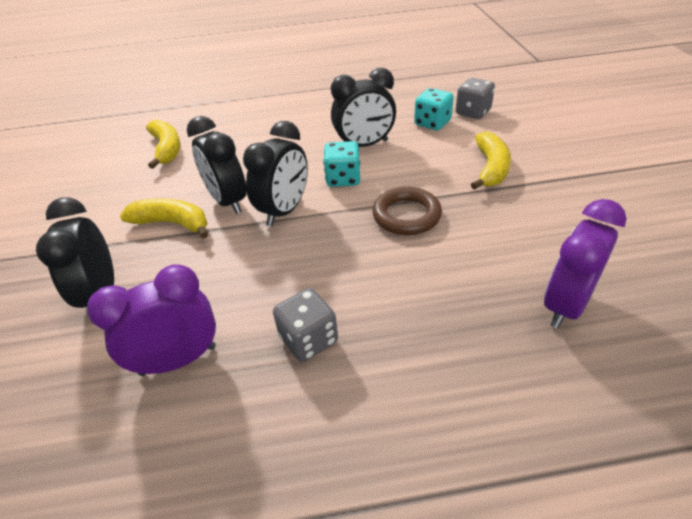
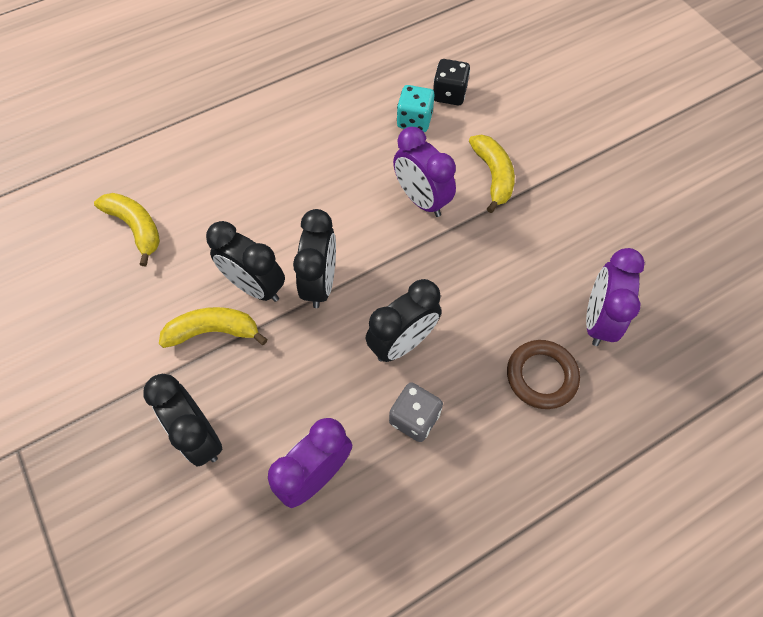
camera: 25 degrees left, 20 degrees up
(343, 178) = (358, 225): turquoise dice -> none
(364, 145) = (358, 170): black clock -> black clock (402, 343)
(406, 215) = (439, 258): brown ring -> brown ring (541, 376)
(411, 173) = (421, 200): none -> purple clock
(473, 112) = (449, 94): grey dice -> black dice

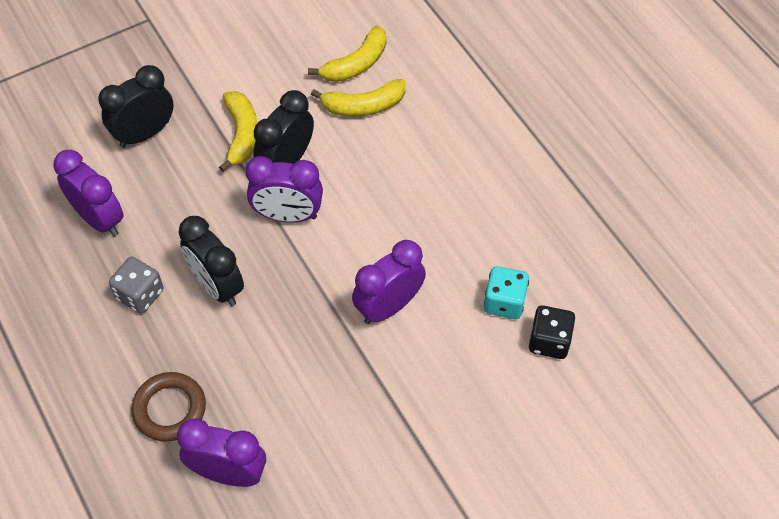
camera: 90 degrees right, 5 degrees down
(320, 283) = (288, 215): black clock -> purple clock
(493, 175) = (424, 382): yellow banana -> yellow banana (363, 106)

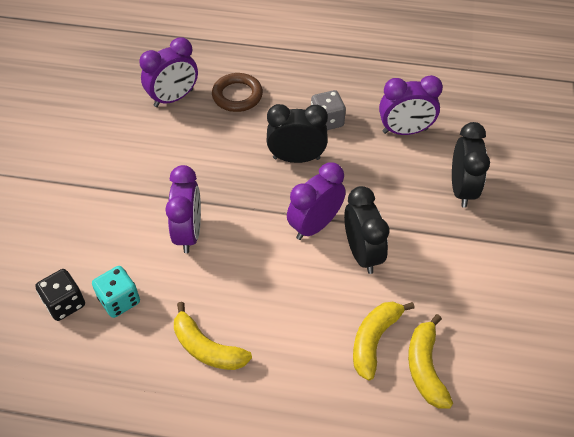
camera: 130 degrees right, 5 degrees down
(241, 134) = (413, 243): yellow banana -> yellow banana (207, 348)

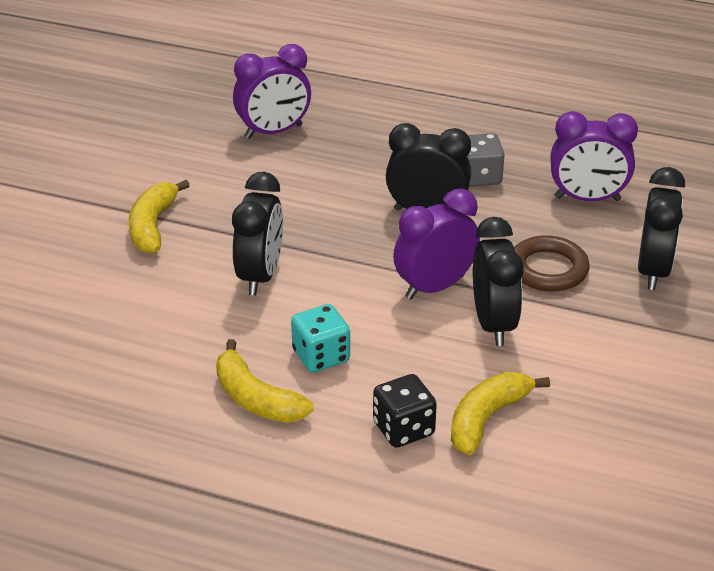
camera: 10 degrees right, 15 degrees down
(65, 303) = (80, 330): black dice -> black dice (403, 429)
(119, 300) = (151, 335): turquoise dice -> turquoise dice (321, 356)
(189, 233) = (260, 276): purple clock -> black clock
(237, 95) = (361, 137): brown ring -> brown ring (548, 269)
(425, 368) = (552, 457): yellow banana -> yellow banana (153, 226)

